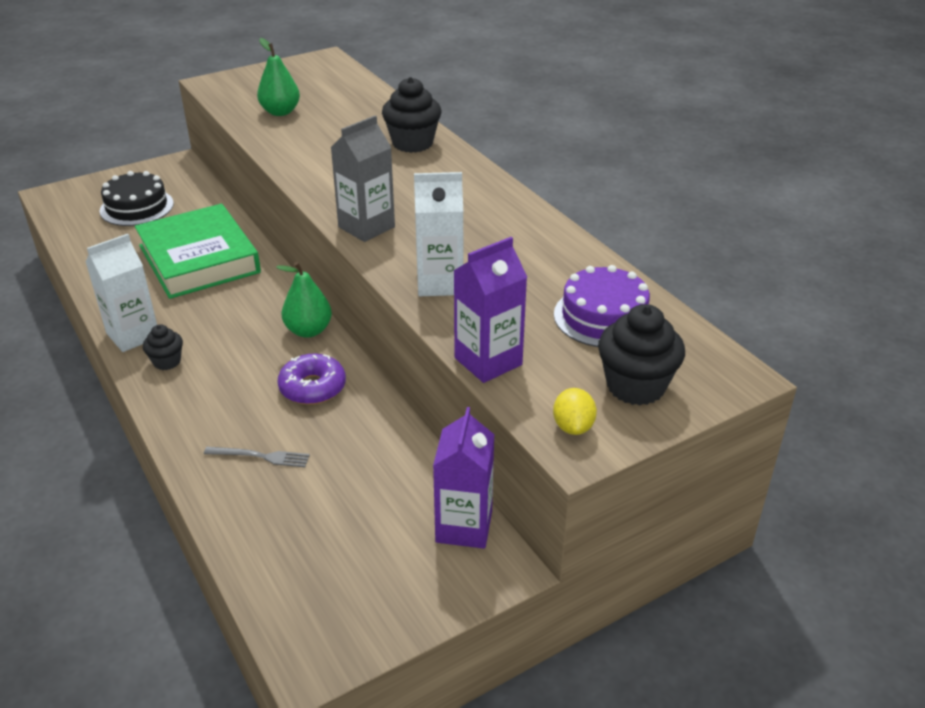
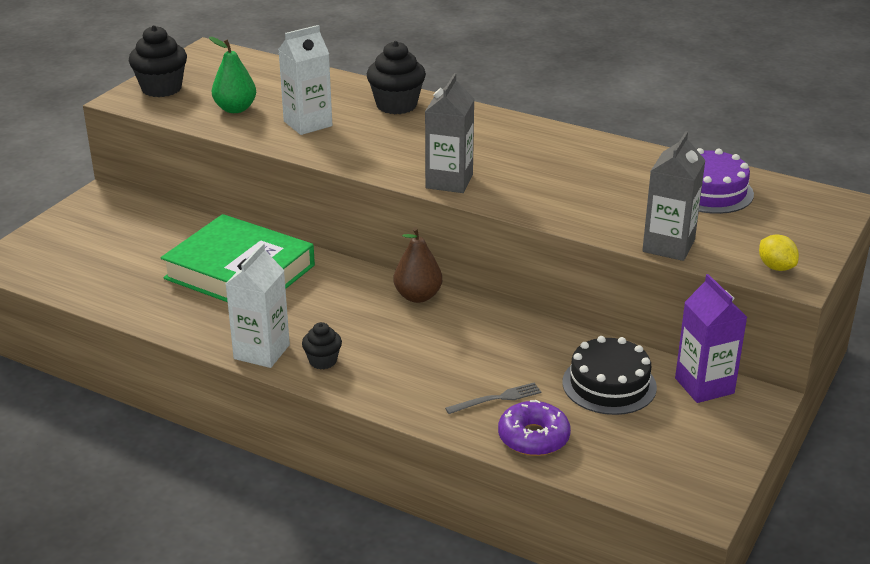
camera: 30 degrees left, 5 degrees down
(137, 207) = (112, 247): black cake -> black cake (609, 384)
(308, 330) = (418, 296): green pear -> brown pear
(312, 387) = (476, 336): purple donut -> purple donut (533, 437)
(439, 283) = (563, 205): white carton -> white carton (308, 124)
(488, 361) = (668, 246): purple carton -> grey carton
(635, 386) = (784, 229): black cupcake -> black cupcake (161, 89)

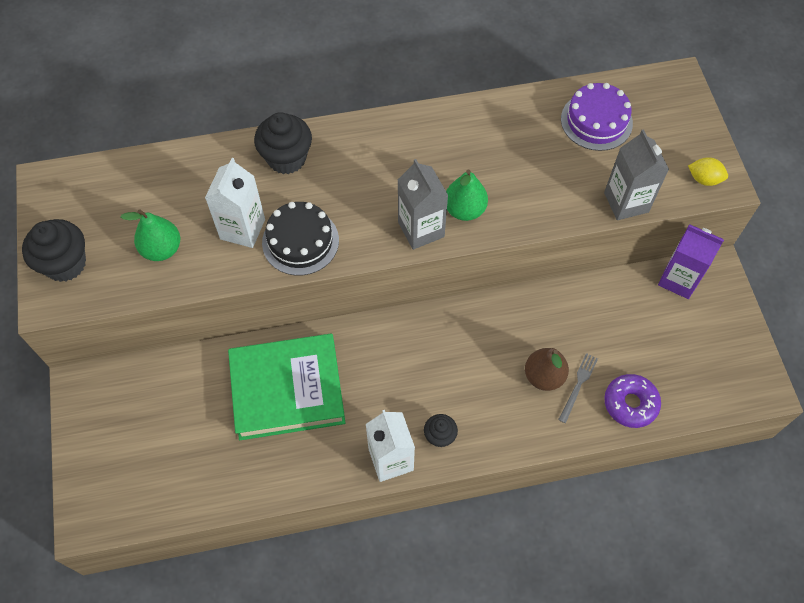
camera: 40 degrees left, 30 degrees up
(418, 296) = (436, 323): brown pear -> brown pear (544, 376)
(504, 187) = (464, 210): none -> green pear
(609, 384) = (628, 320): black cake -> black cake (300, 241)

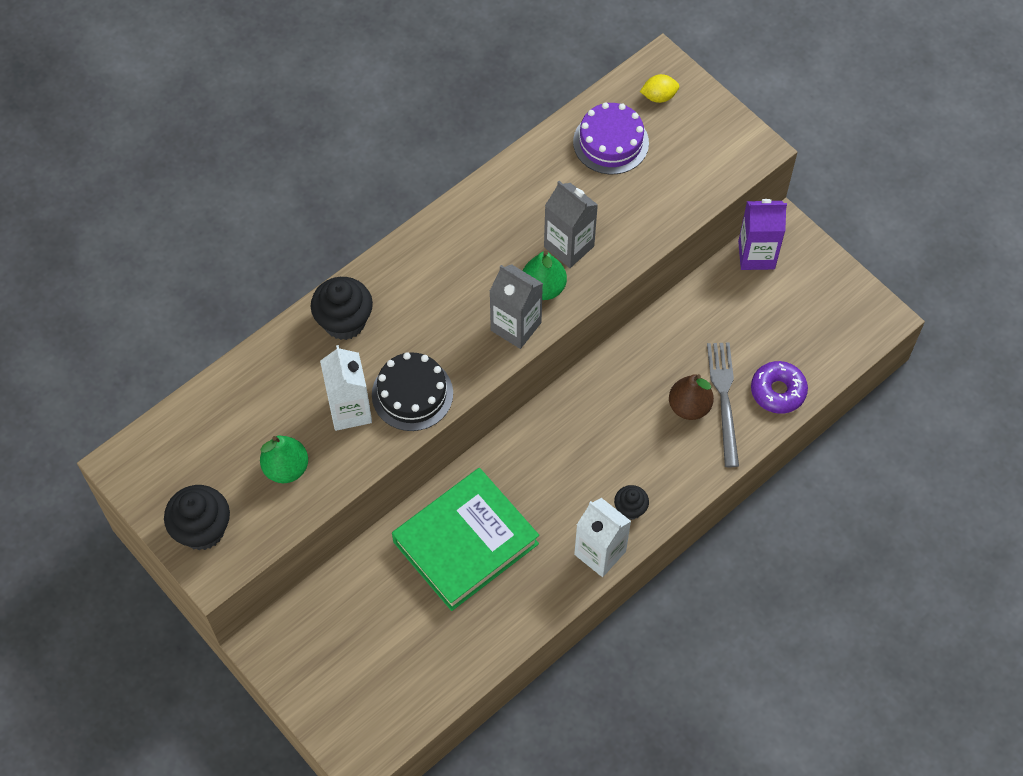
camera: 30 degrees left, 0 degrees up
(578, 385) = (724, 399): grey fork -> grey fork, size x1.70
(626, 202) = (682, 208): grey carton -> grey carton (569, 246)
(704, 179) = (737, 152): yellow lemon -> yellow lemon (659, 96)

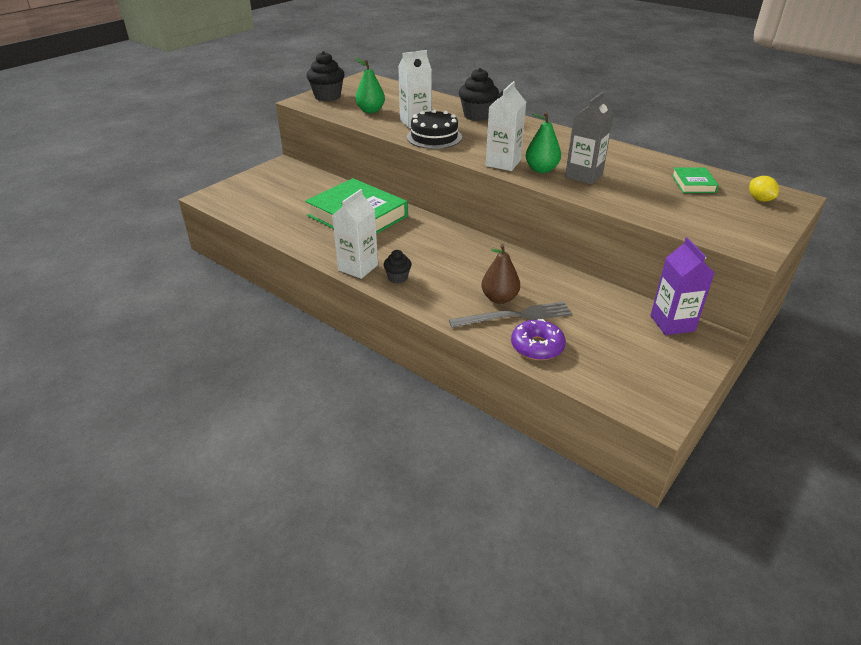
camera: 80 degrees right, 25 degrees down
(516, 326) = (503, 163): grey carton -> white carton
(611, 142) = (693, 184): purple cake -> green book

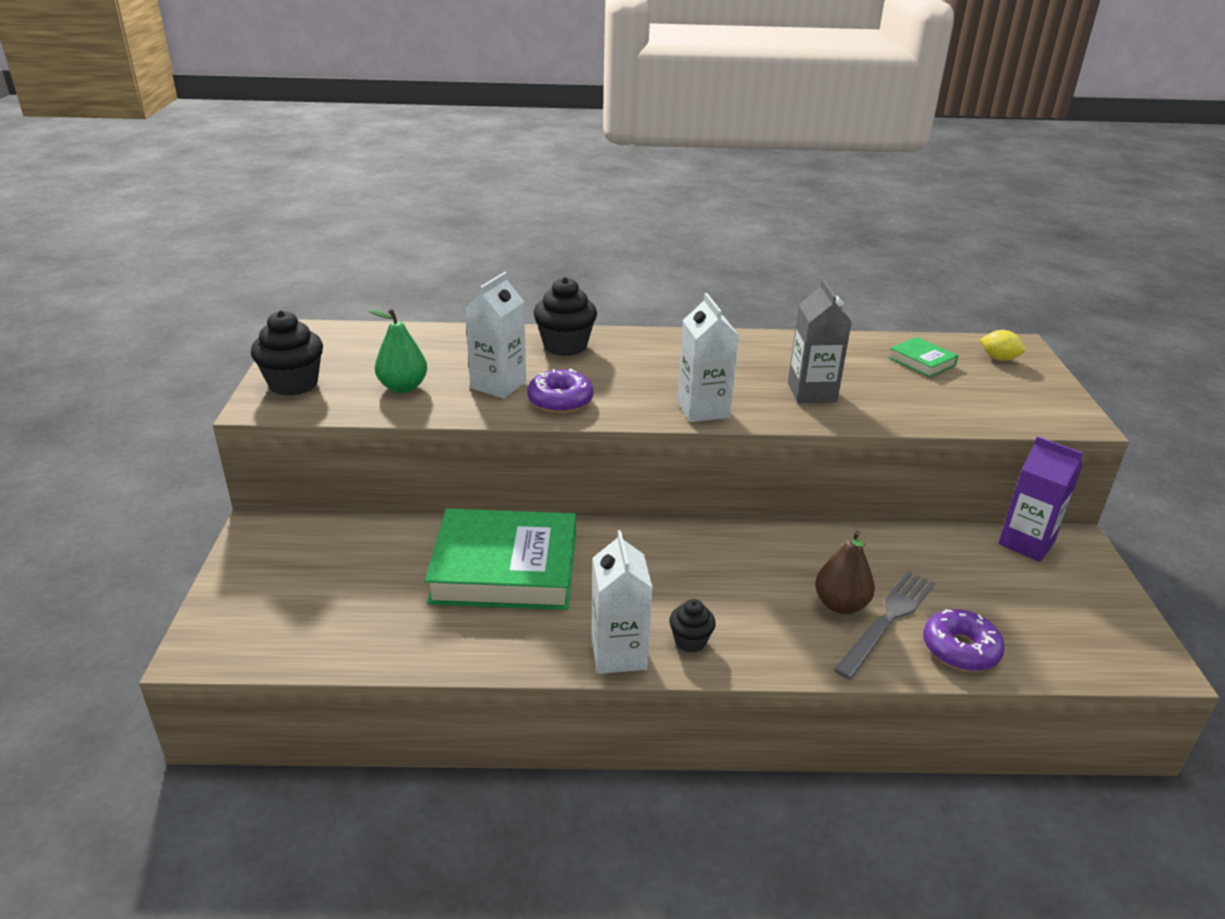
camera: 40 degrees left, 5 degrees down
(434, 137) = (560, 401): black cake -> purple donut
(541, 169) = (758, 402): green pear -> none

